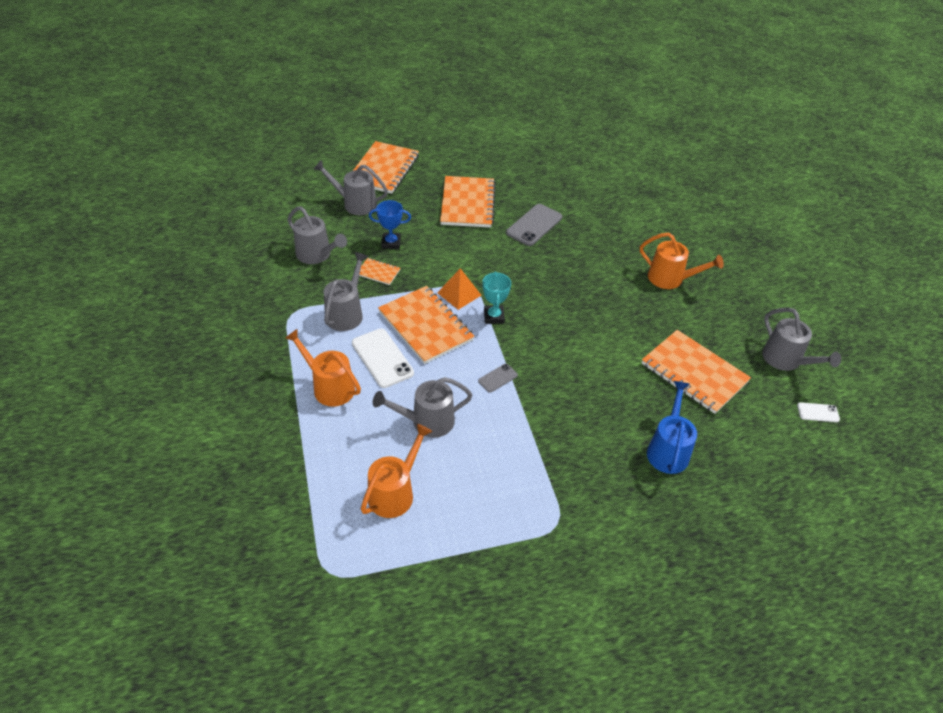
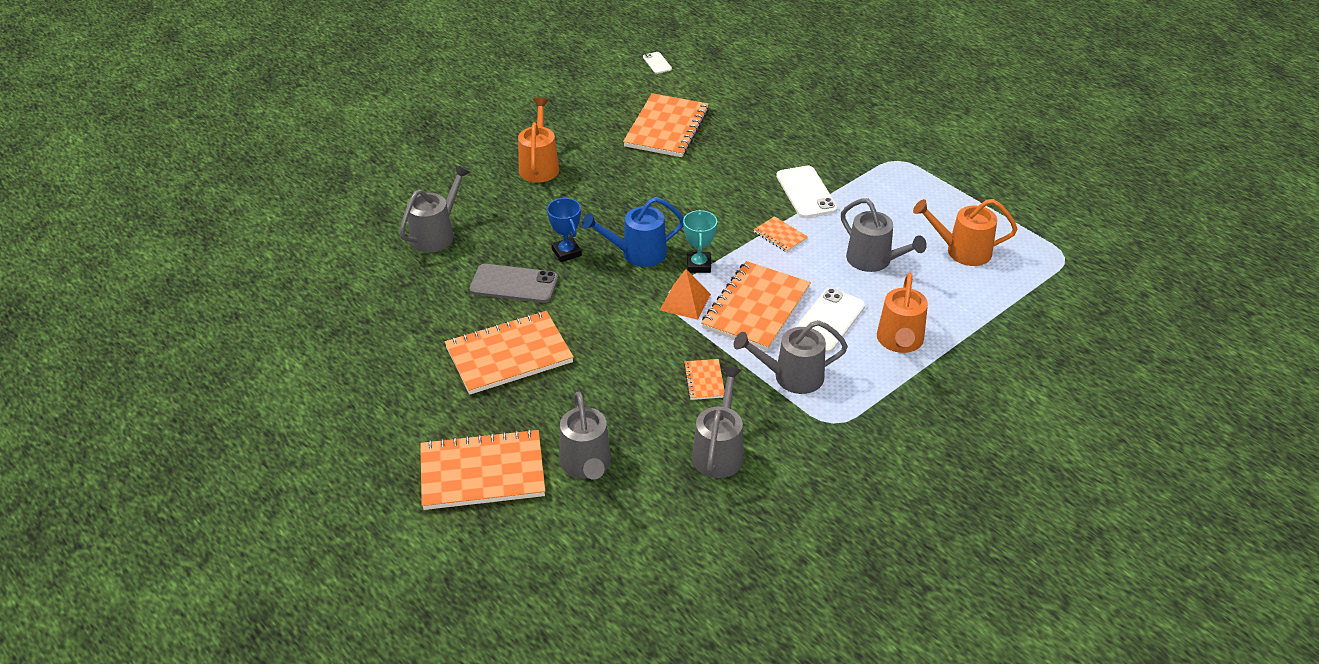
camera: 115 degrees left, 5 degrees down
(391, 243) = (642, 393): blue trophy -> blue trophy (566, 252)
(494, 316) = (699, 265): turquoise trophy -> turquoise trophy turned 60 degrees counterclockwise
(498, 378) = (780, 236): grey phone -> orange notebook
(545, 424) = (806, 192): none -> white phone
(668, 449) = (769, 125): blue watering can -> blue watering can (637, 253)
(786, 360) = (606, 85): grey watering can -> grey watering can (436, 234)

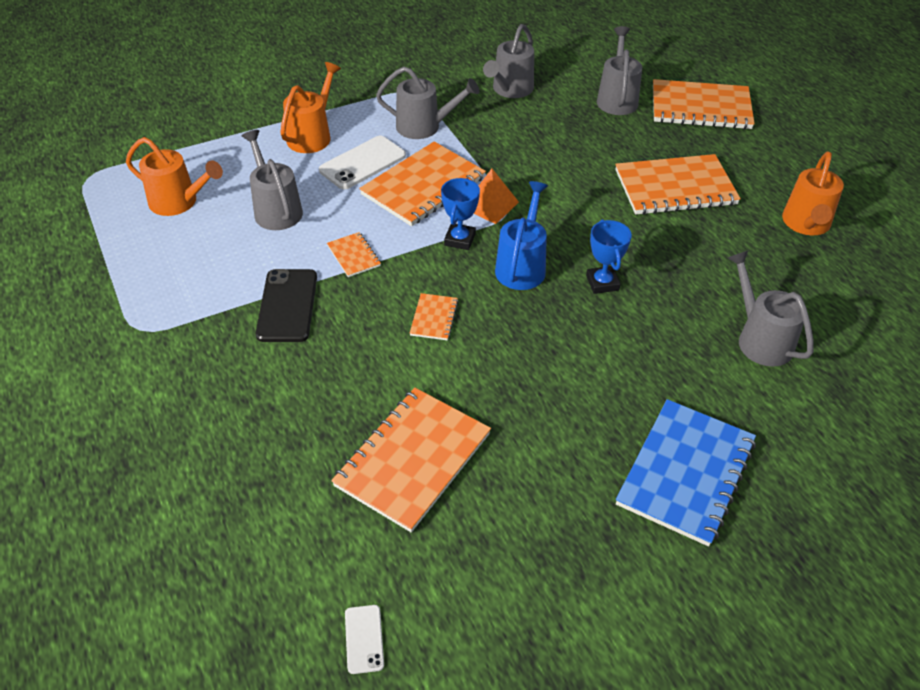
camera: 165 degrees left, 5 degrees up
(436, 234) = (760, 339): grey watering can -> grey watering can turned 105 degrees clockwise
(493, 150) = (685, 472): none -> blue notebook
(514, 284) = (666, 256): grey phone -> none
(539, 166) = (618, 425): orange watering can -> orange watering can (806, 224)
(637, 253) = (522, 266): blue watering can -> blue watering can turned 75 degrees counterclockwise
(699, 265) = (459, 239): turquoise trophy -> blue trophy
(704, 380) = (501, 137): orange notebook -> orange notebook (434, 318)
(806, 192) = (287, 305): white phone -> black phone

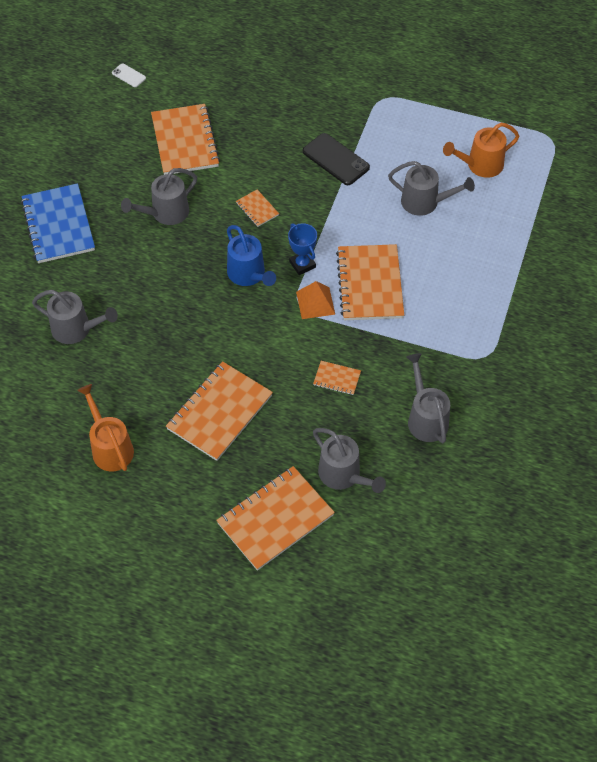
camera: 135 degrees right, 10 degrees up
(312, 135) = (487, 266): orange watering can -> none
(353, 256) = (343, 209): orange notebook -> orange notebook (337, 378)
(362, 163) = (427, 271): white phone -> none
(425, 127) = (433, 332): grey watering can -> grey watering can (165, 213)
(602, 283) = (194, 299): blue trophy -> none

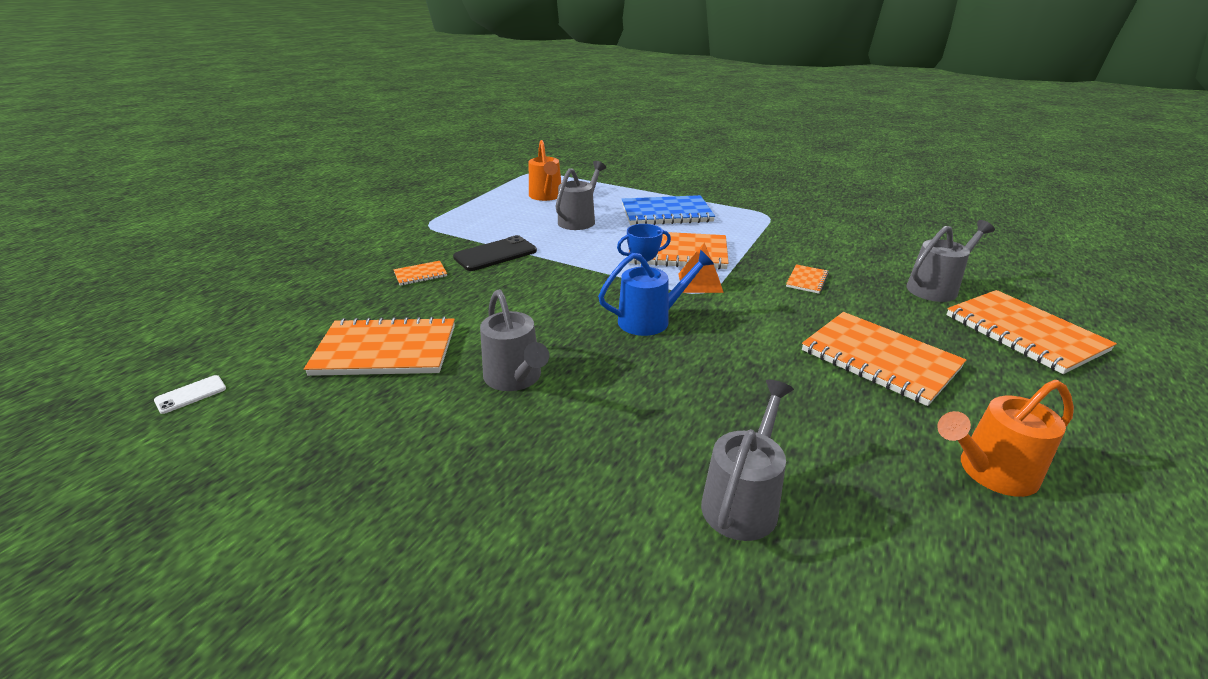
camera: 80 degrees left, 25 degrees down
(58, 225) = (481, 511): blue notebook -> blue notebook (666, 213)
(257, 209) = (544, 305): orange notebook -> orange notebook (420, 274)
(425, 418) = (845, 244): grey watering can -> none

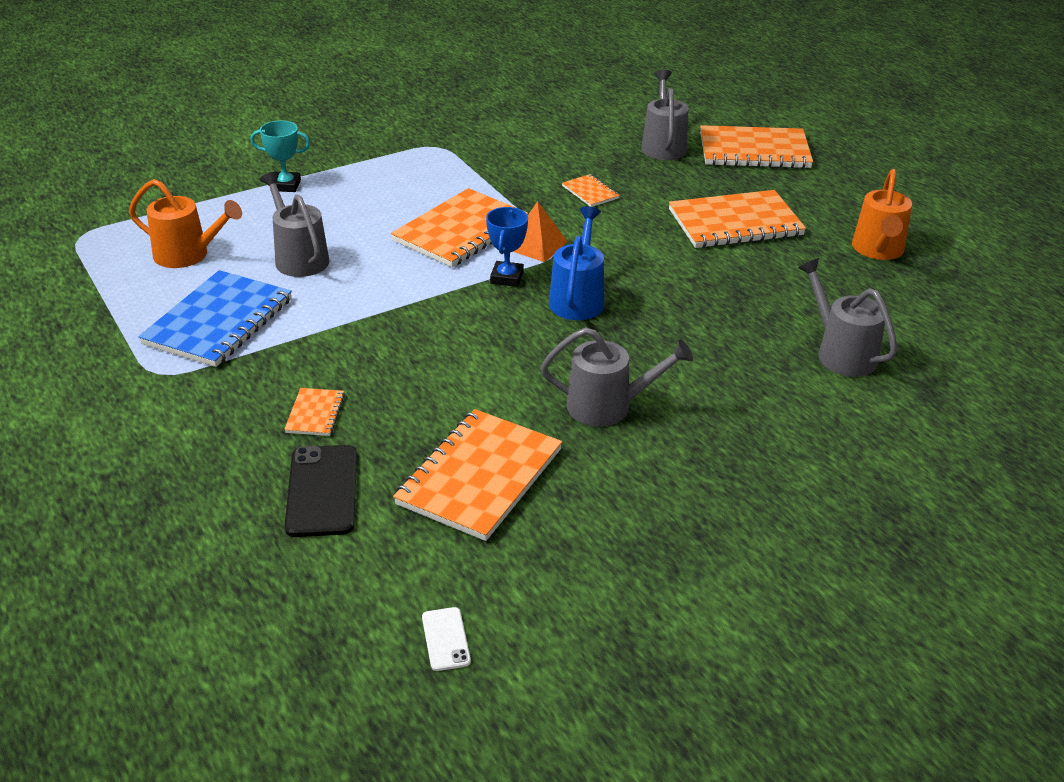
camera: 60 degrees left, 5 degrees up
(495, 254) = (323, 344): black phone -> black phone (322, 491)
(650, 194) = (285, 185): none -> turquoise trophy
(666, 213) = (355, 198): blue notebook -> blue notebook (218, 321)

